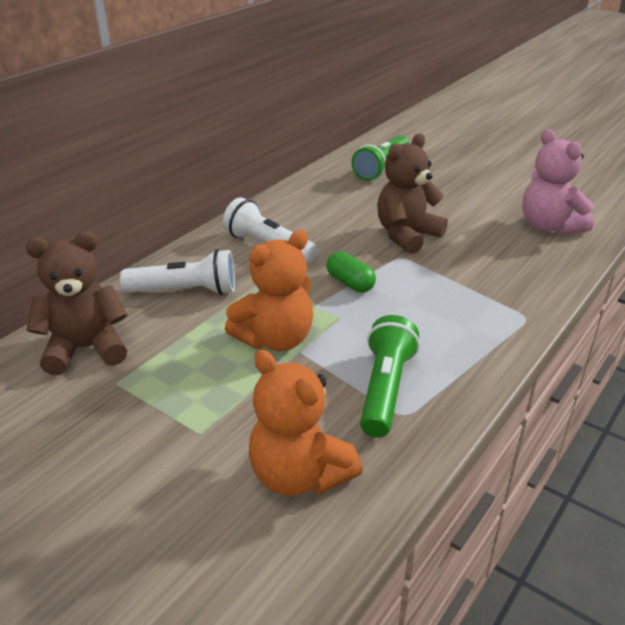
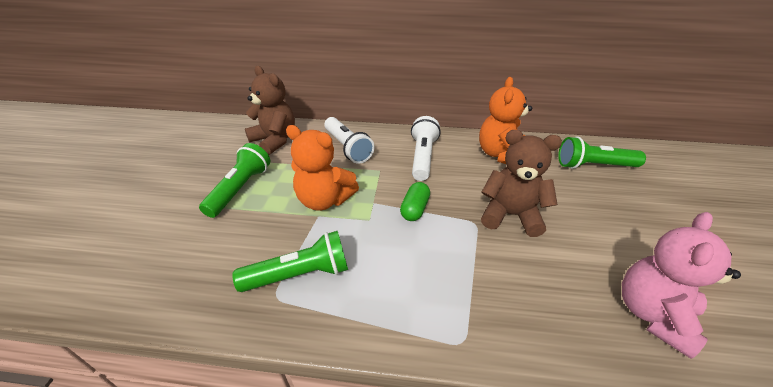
camera: 60 degrees right, 5 degrees up
(176, 407) = (240, 189): none -> green flashlight
(299, 475) = (195, 263): orange teddy bear -> orange teddy bear (500, 155)

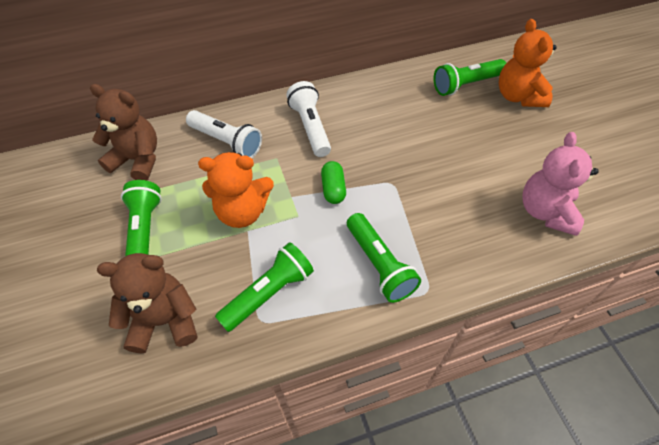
camera: 25 degrees left, 15 degrees up
(421, 292) = (379, 264): none -> green flashlight
(500, 155) = (382, 99): orange teddy bear -> orange teddy bear (518, 96)
(510, 215) = (417, 164): brown teddy bear -> brown teddy bear (164, 320)

